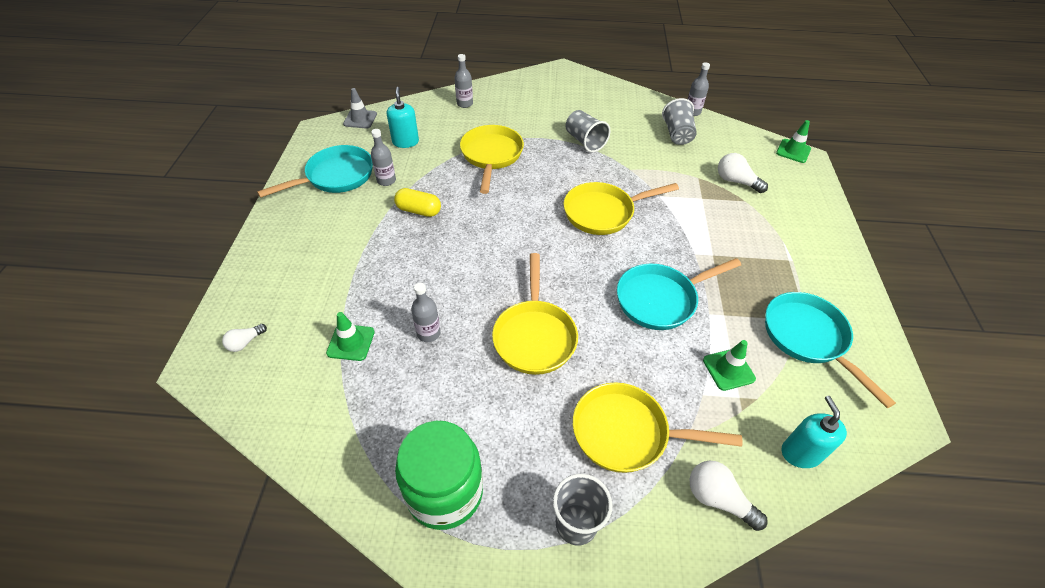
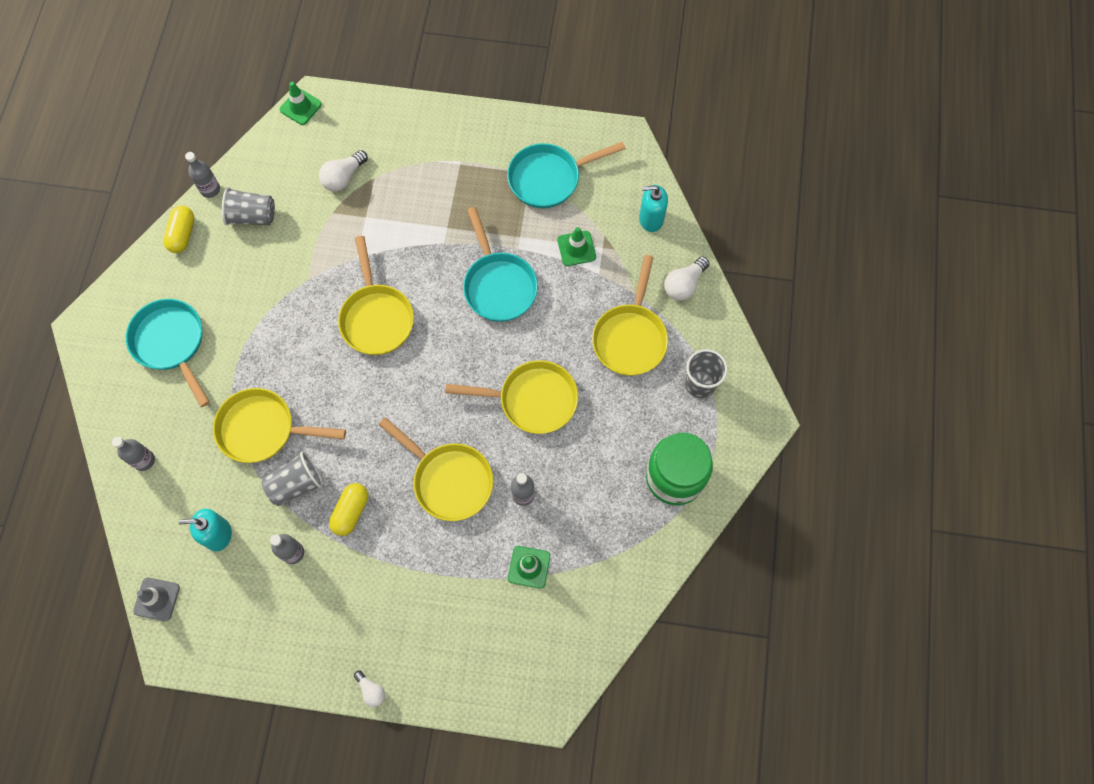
camera: 85 degrees left, 20 degrees up
(245, 342) = (522, 670): white light bulb -> white light bulb (371, 690)
(336, 176) = (277, 616): turquoise pan -> turquoise pan (171, 343)
(446, 273) = (449, 480): none -> yellow pan
(585, 141) = (250, 320): grey cup -> grey cup (296, 484)
(648, 103) = (182, 234): none -> yellow capsule

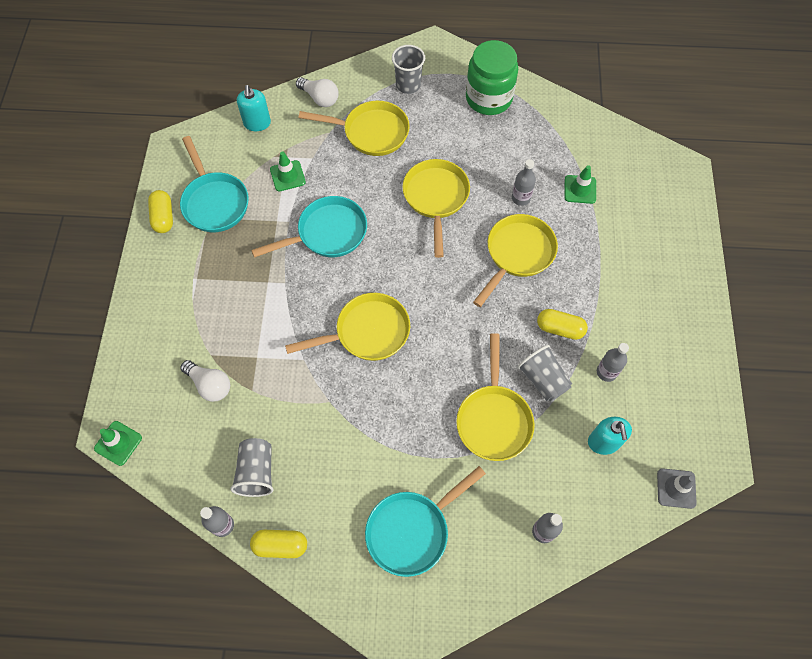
camera: 95 degrees left, 5 degrees down
(371, 690) = (706, 292): white light bulb -> none
(535, 133) = (163, 217): none -> yellow capsule

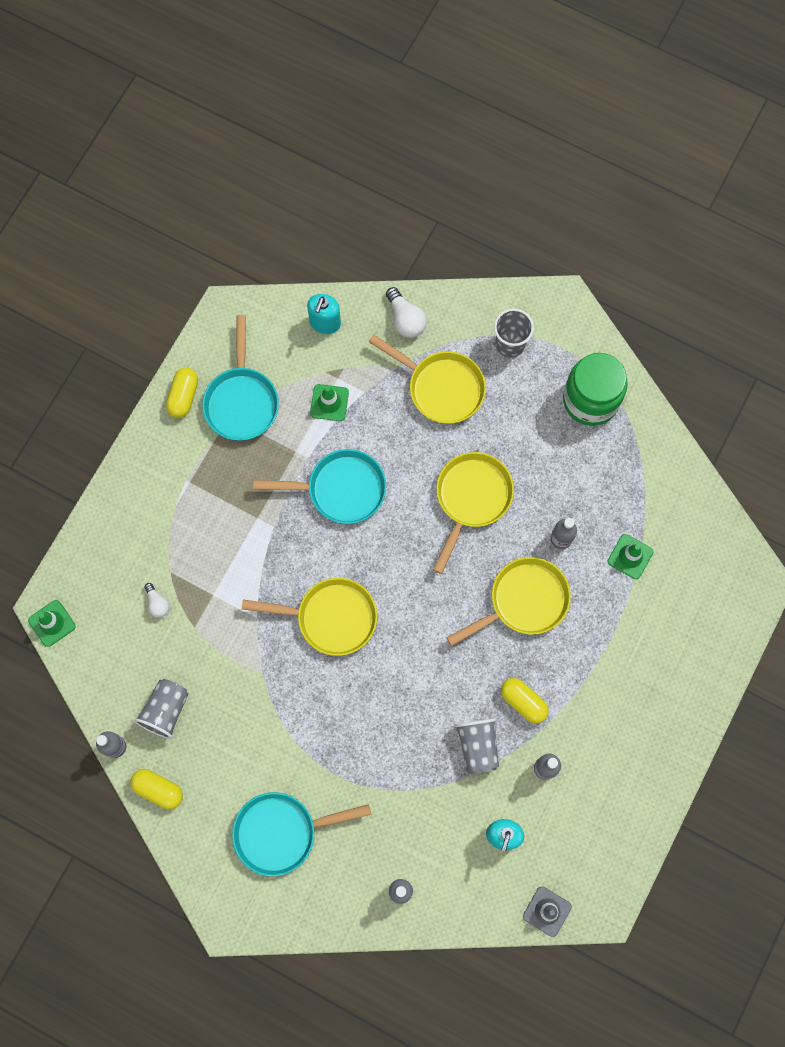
camera: 25 degrees right, 10 degrees up
(210, 385) = (157, 603): white light bulb -> white light bulb, size x0.62
(493, 419) = (409, 763): yellow pan -> none

